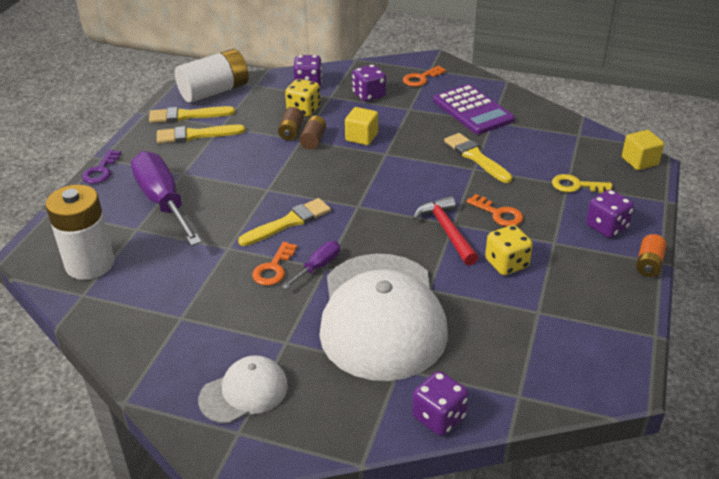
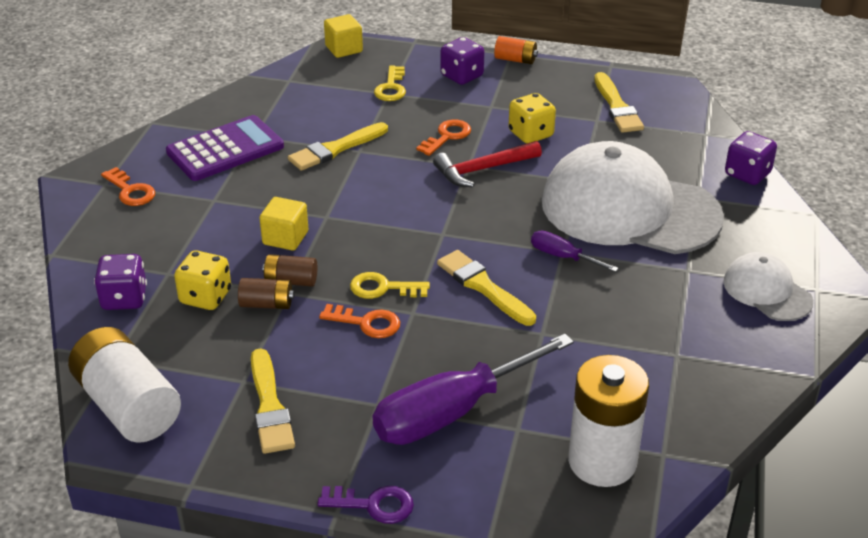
camera: 95 degrees left, 0 degrees up
(187, 115) = (207, 427): yellow brush -> yellow brush (617, 107)
(273, 268) = (573, 290): orange key -> orange key (366, 323)
(297, 177) = (383, 288): none -> yellow key
(369, 95) = (171, 236): purple dice -> none
(381, 316) = (629, 209): white cap -> white cap turned 150 degrees counterclockwise

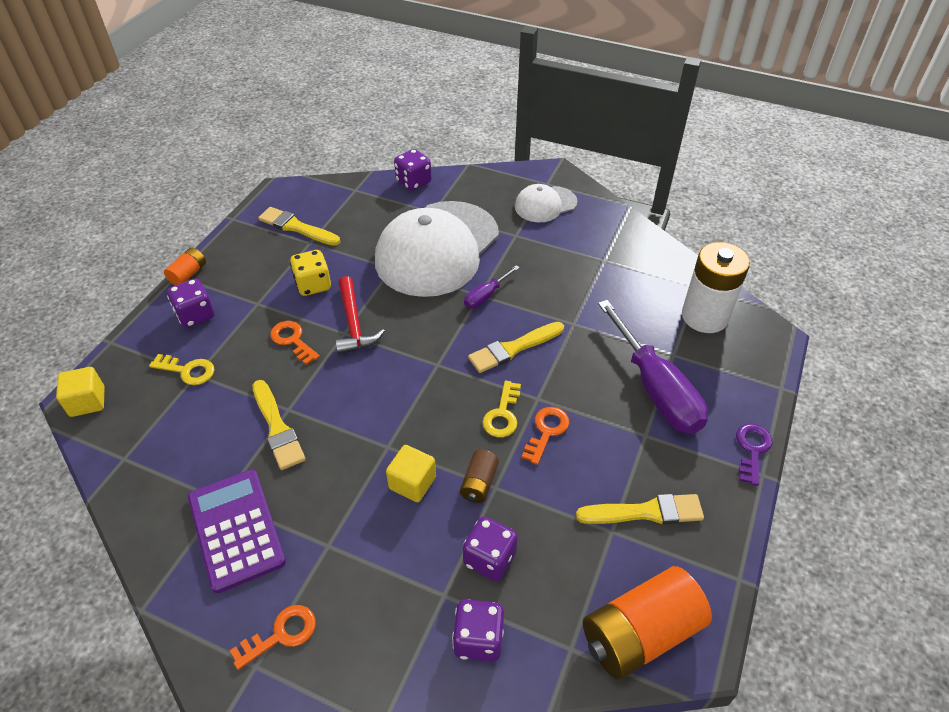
camera: 80 degrees left, 10 degrees up
(128, 406) = (640, 634): white battery -> orange battery
(205, 297) = (489, 558): yellow dice -> purple dice
(267, 304) = (509, 505): brown battery -> none
(617, 107) = (296, 227): yellow brush -> yellow brush turned 150 degrees counterclockwise

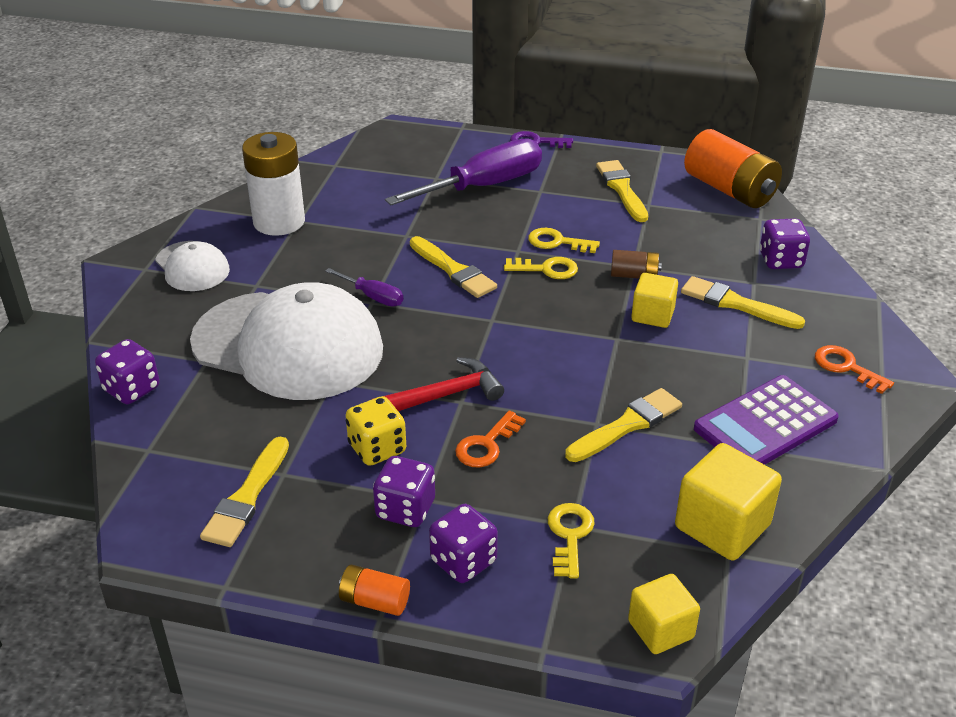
camera: 100 degrees left, 10 degrees down
(148, 462) = (722, 526): none -> yellow cube
(411, 563) = (735, 304): none -> yellow brush
(489, 558) = (707, 262): purple dice -> purple dice (405, 509)
(546, 431) = (557, 242): orange key -> yellow key
(704, 316) = (379, 161): white battery -> white battery (279, 222)

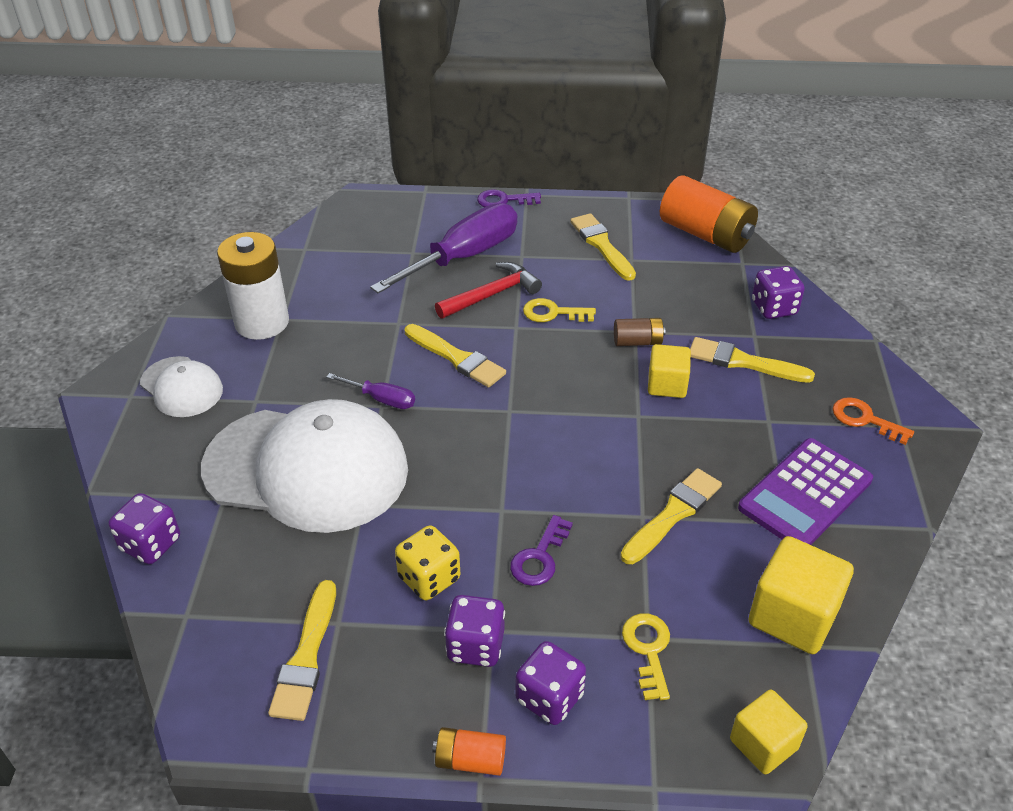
camera: 10 degrees left, 5 degrees up
(444, 395) = (482, 505): red hammer -> red hammer (491, 295)
(486, 445) = (539, 557): orange key -> purple key
(546, 269) = (550, 345): yellow key -> none

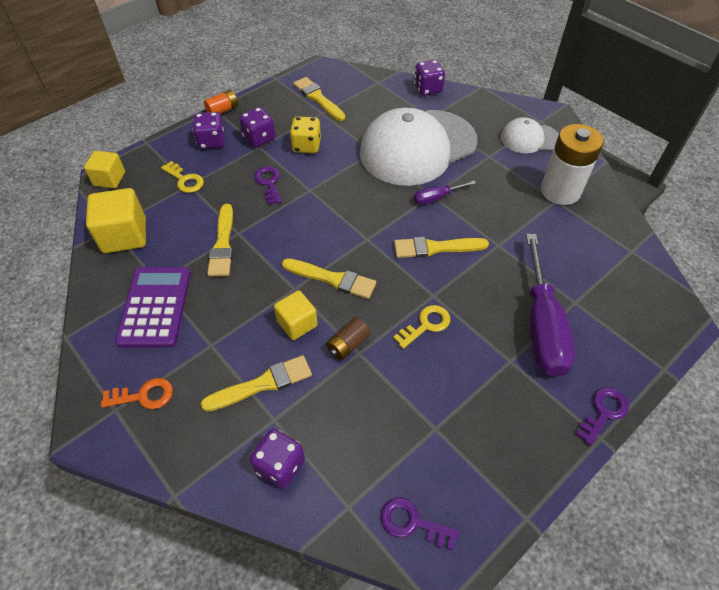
camera: 135 degrees right, 10 degrees up
(491, 295) = (480, 308): red hammer -> none
(602, 245) = (473, 425): yellow brush -> yellow brush (332, 279)
(706, 234) = (412, 523): orange battery -> purple key

